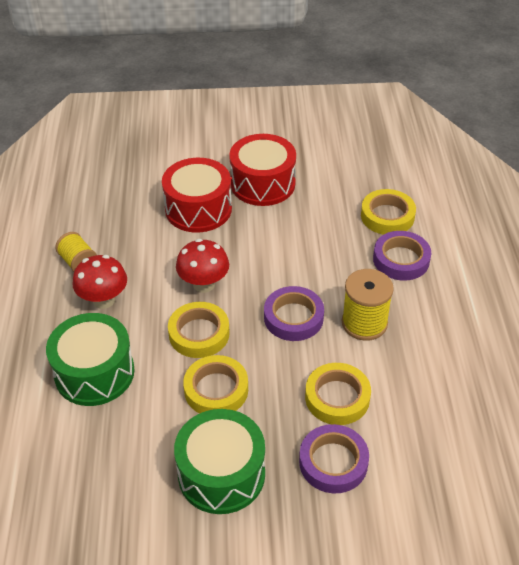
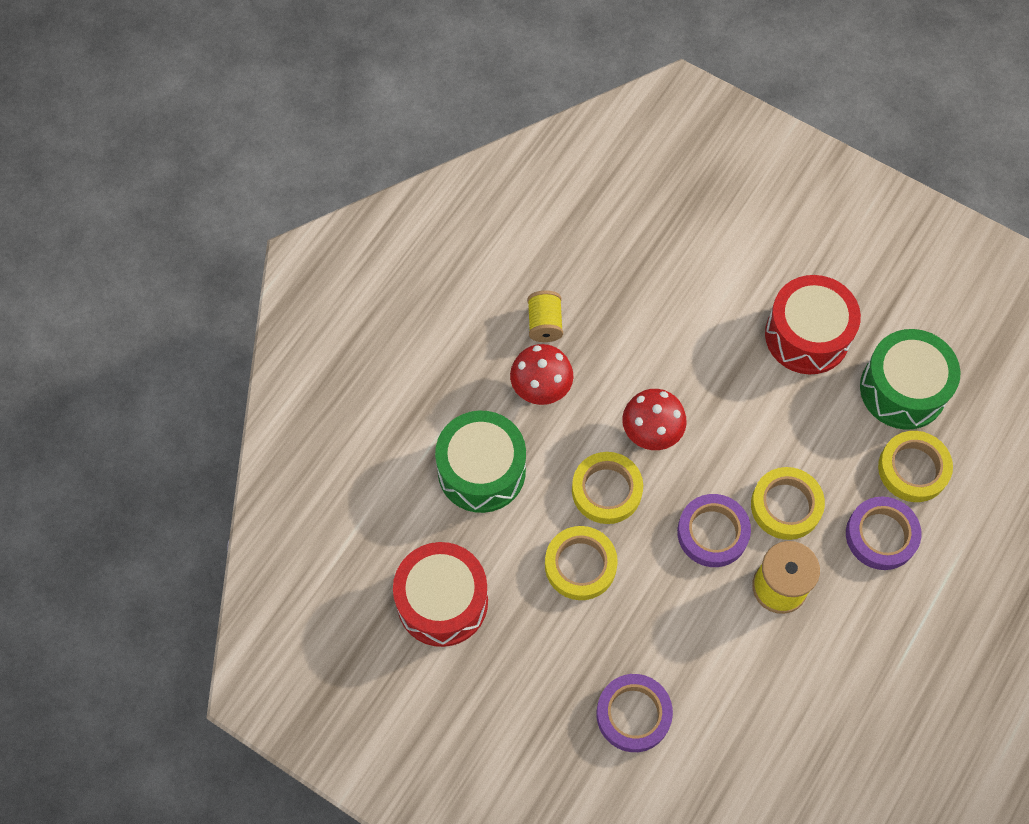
camera: 35 degrees right, 20 degrees up
(198, 209) = (712, 328): red drum -> red drum (442, 601)
(221, 474) = (526, 656): green drum -> green drum (903, 389)
(337, 397) = (687, 651): yellow tape -> yellow tape (786, 506)

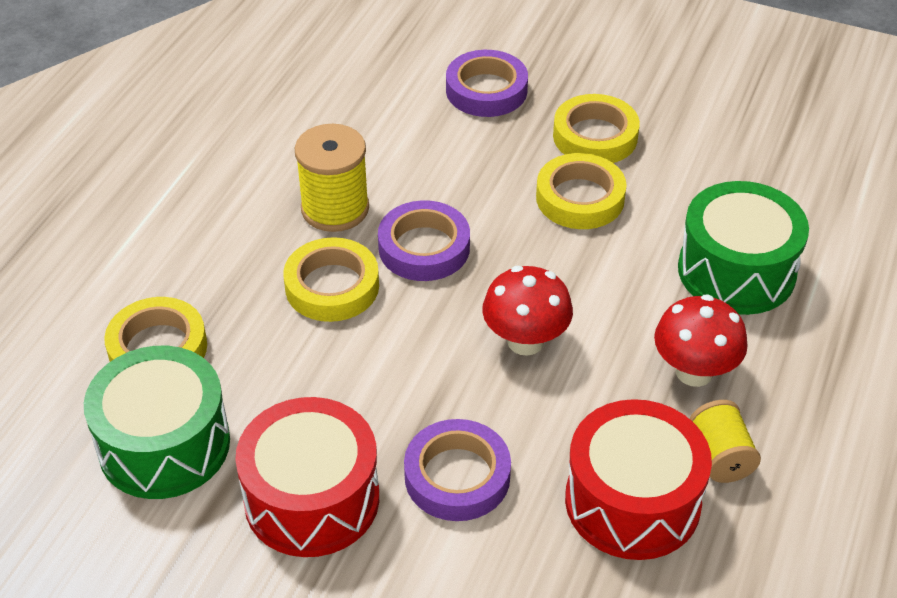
camera: 170 degrees right, 20 degrees down
(442, 601) = (728, 149): red drum -> red drum (632, 501)
(606, 490) = (569, 272): yellow tape -> yellow tape (595, 136)
(881, 535) = (206, 272): purple tape -> purple tape (457, 476)

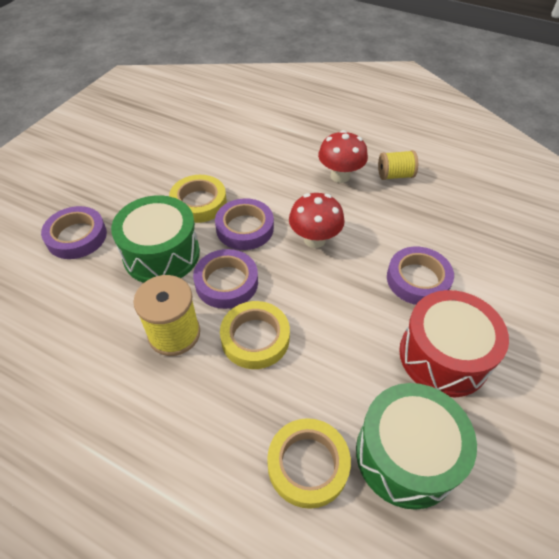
camera: 85 degrees left, 5 degrees up
(534, 256) = (245, 228): none -> purple tape
(595, 136) = (145, 190): yellow tape -> none
(632, 501) = (426, 209): red drum -> none
(736, 271) = (270, 151): green drum -> green drum (161, 254)

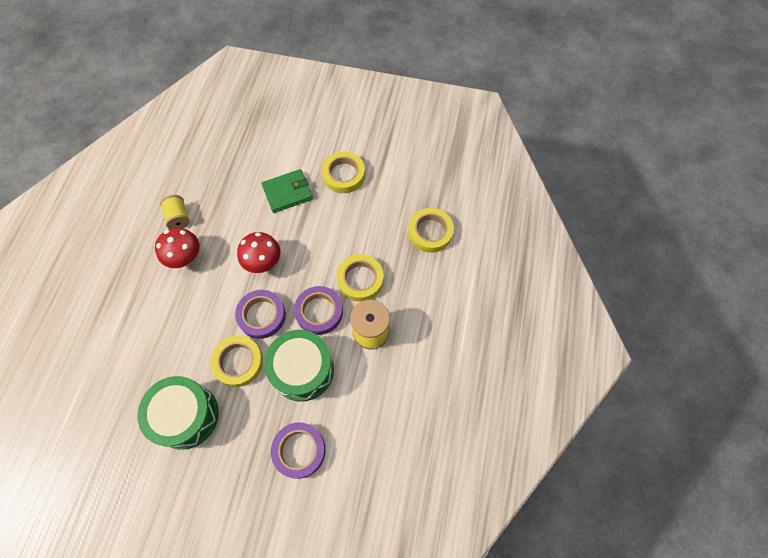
camera: 105 degrees left, 15 degrees up
(406, 455) = (409, 188): green drum -> green drum (186, 416)
(418, 279) = (287, 192): purple tape -> green wallet
(443, 356) = (343, 175): red drum -> yellow tape

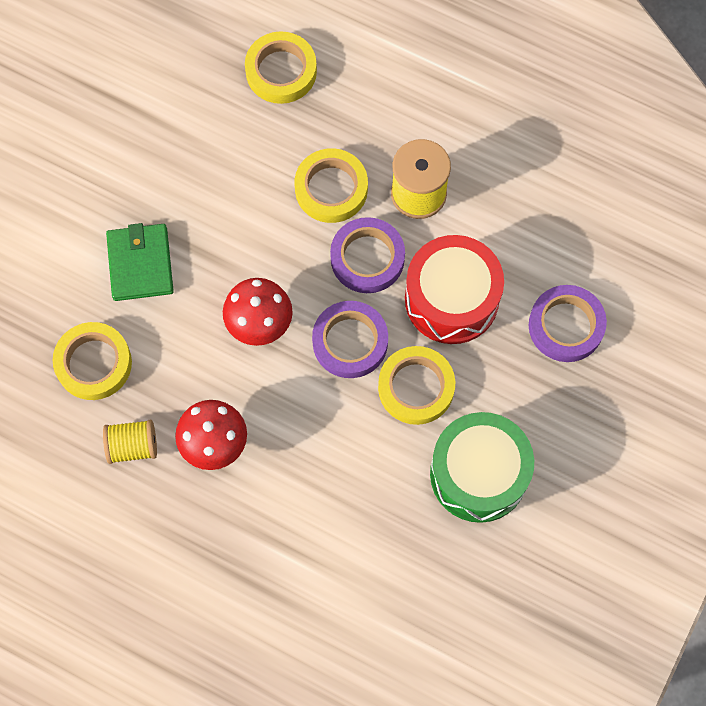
camera: 75 degrees left, 5 degrees up
(302, 370) = (451, 299): green drum -> red drum
(343, 175) = (135, 171): yellow tape -> yellow tape (94, 363)

